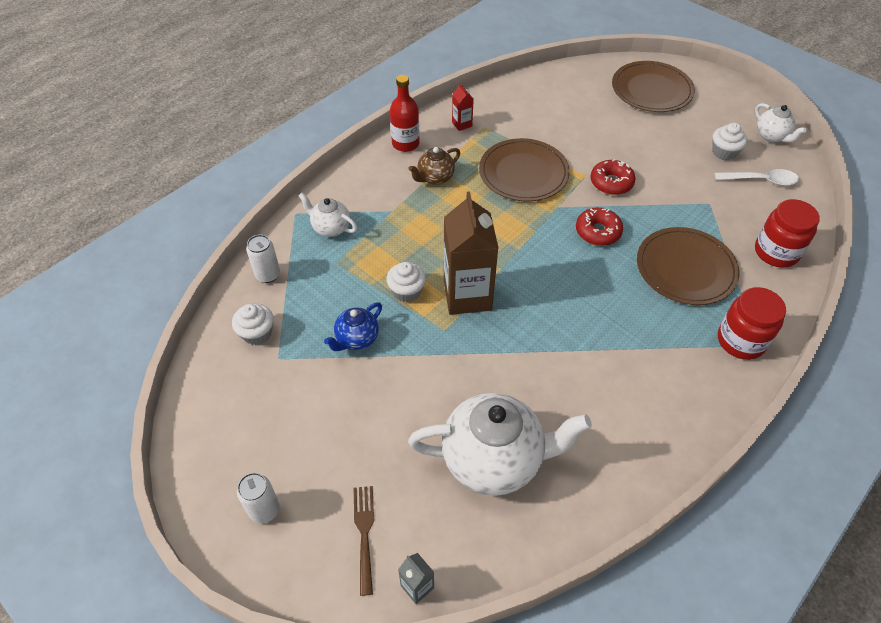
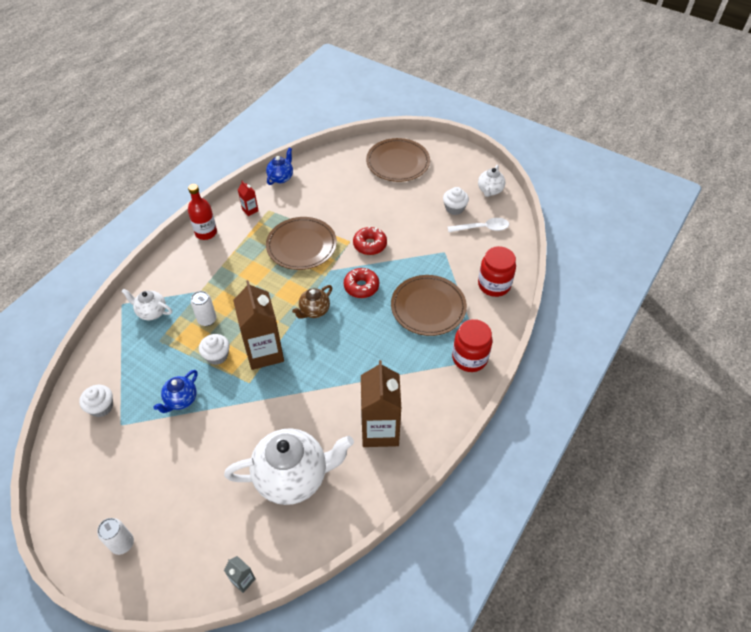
camera: 10 degrees left, 0 degrees up
(268, 275) = (105, 358): white can -> white can (207, 320)
(364, 533) = (200, 548): brown fork -> none
(435, 178) = (232, 259): brown teapot -> brown teapot (314, 311)
(503, 91) = (281, 177): none -> blue teapot
(614, 417) = (380, 430): none -> brown carton
(771, 136) = (490, 190): white teapot -> white teapot turned 60 degrees clockwise

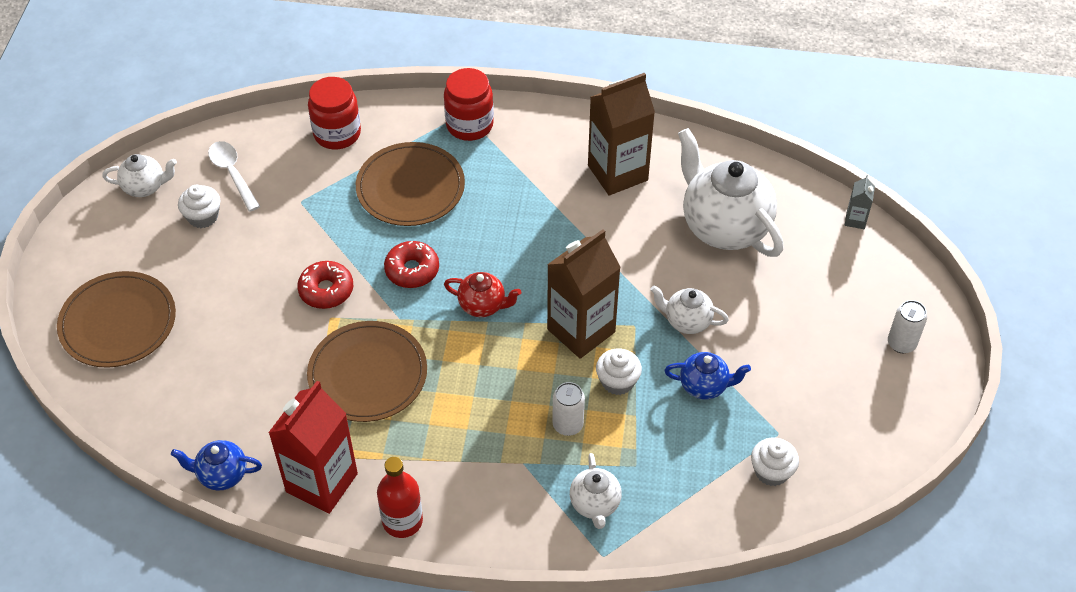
camera: 115 degrees left, 0 degrees up
(232, 413) = (686, 321): none -> white teapot
(250, 210) = (322, 482): red carton -> red carton, size x2.31
(314, 311) = (483, 305): brown teapot -> red teapot

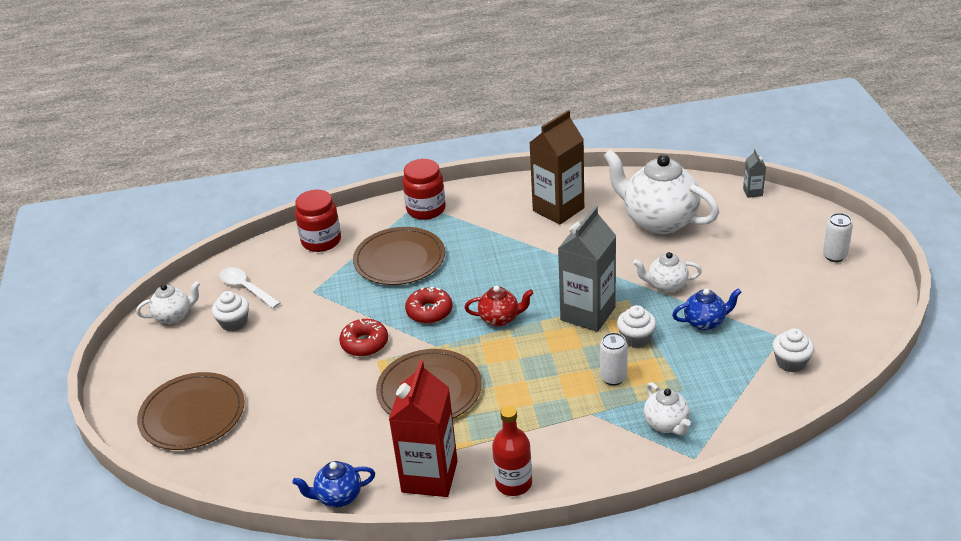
camera: 15 degrees left, 15 degrees down
(581, 330) = (588, 314): brown carton -> grey carton

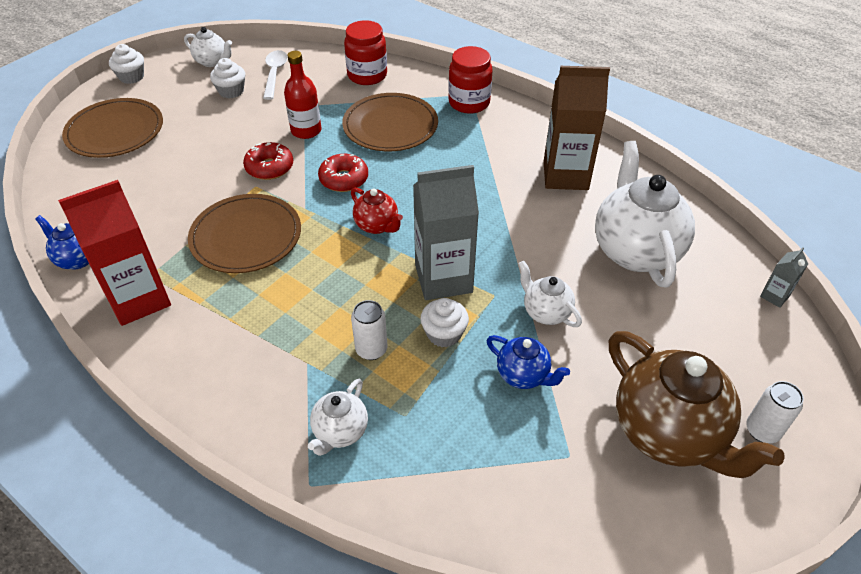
camera: 45 degrees right, 10 degrees up
(513, 483) = (170, 360): red bottle -> red bottle (306, 131)
(791, 362) = (537, 490): white cupcake -> white cupcake (131, 77)
(803, 290) = (668, 433): none -> brown teapot

